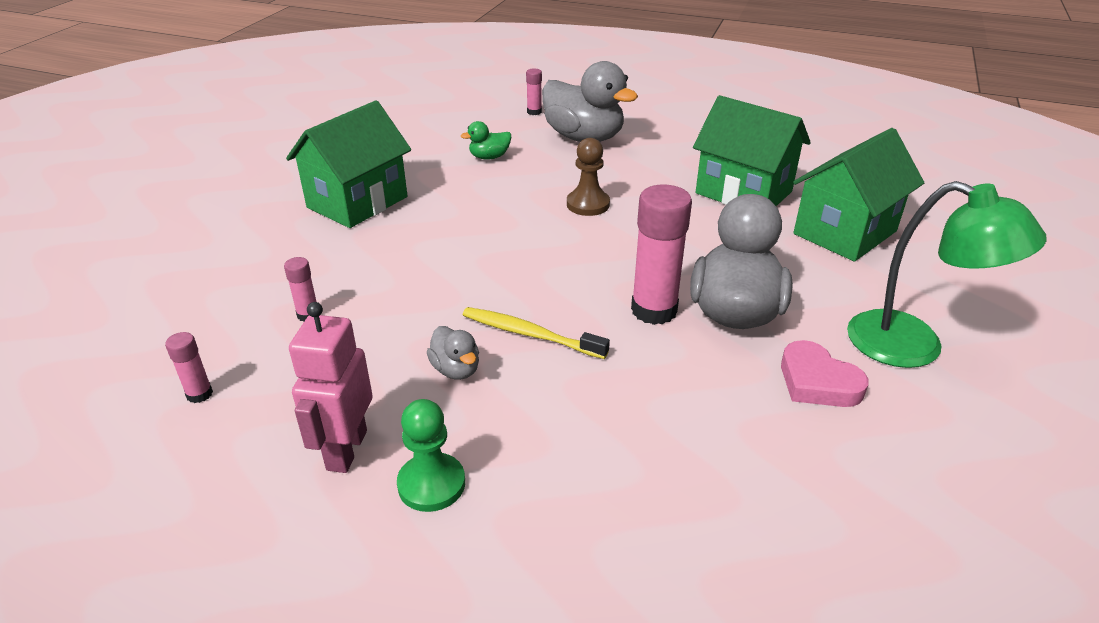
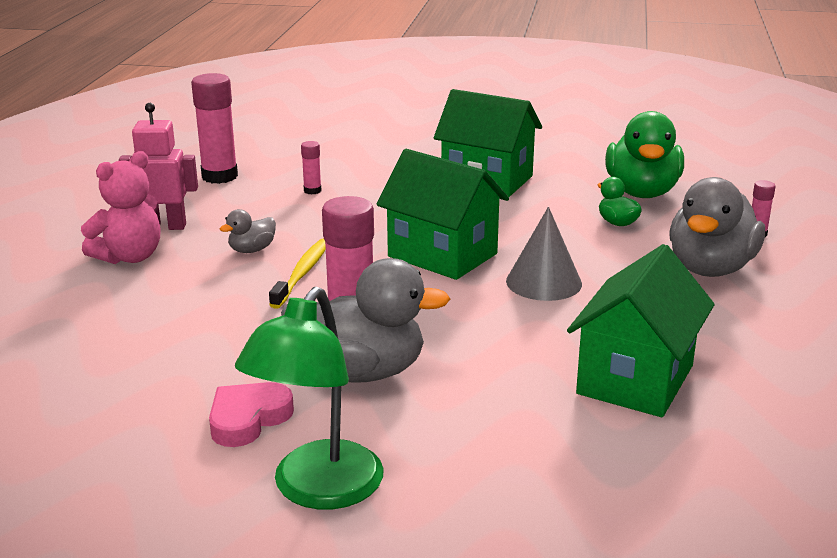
camera: 80 degrees right, 10 degrees down
(199, 394) = (219, 176): pink glue stick -> pink glue stick, size x2.09
(431, 484) = (129, 257): green pawn -> pink teddy bear
(434, 137) = (642, 192): none -> green duck
(588, 204) = (544, 282): brown pawn -> grey cone
(845, 232) = (568, 457): green house -> green house (442, 255)

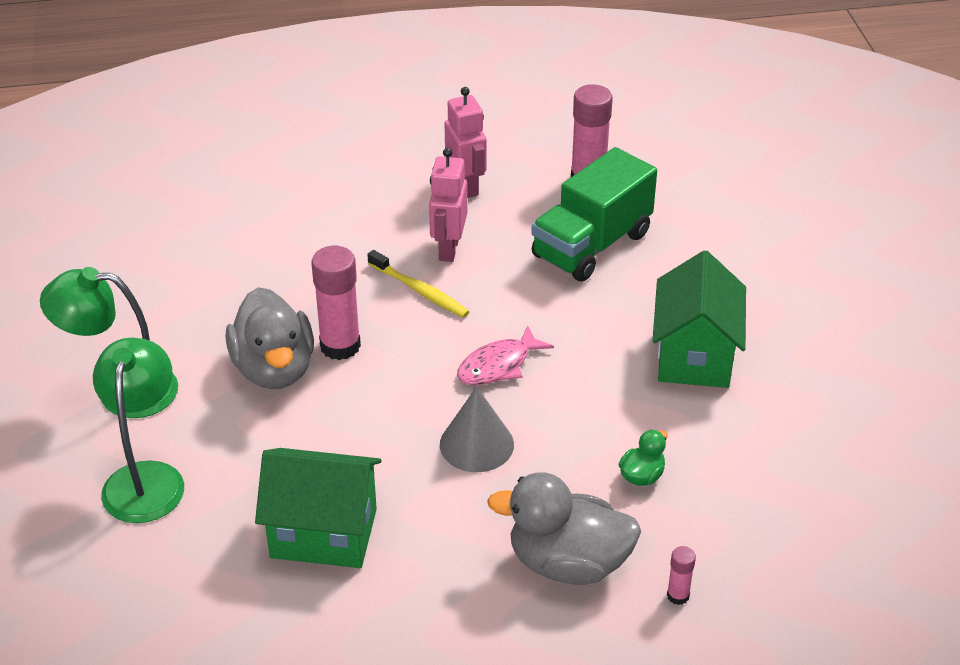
camera: 70 degrees right, 15 degrees up
(129, 257) = (402, 189): pink teddy bear -> none
(248, 419) = (193, 332): pink heart -> none
(252, 250) = (448, 249): grey duck -> pink robot
(302, 273) = (420, 291): yellow toothbrush -> yellow toothbrush turned 45 degrees clockwise
(312, 191) = (591, 245): pink glue stick -> green truck
(442, 255) = (498, 365): green house -> pink fish
(495, 490) = (146, 478): none -> green lamp
(642, 192) = (739, 484): green duck -> none

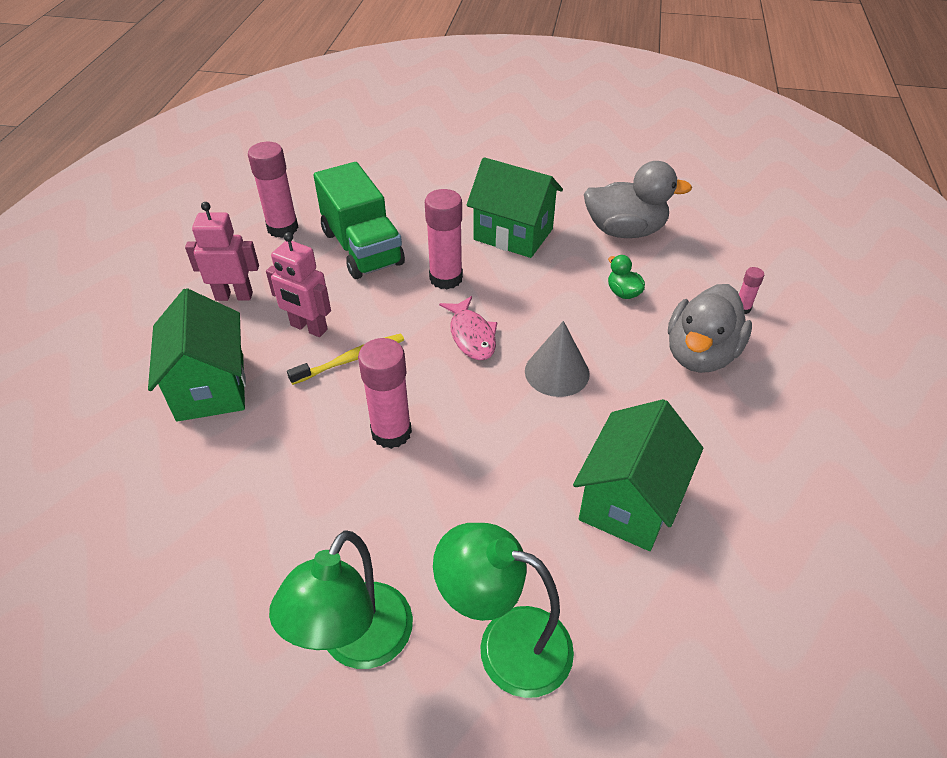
camera: 70 degrees left, 5 degrees up
(274, 369) = (396, 491): grey duck -> grey duck (625, 231)
(343, 217) = (211, 387): none -> green house
(579, 322) = (446, 278): none -> pink glue stick

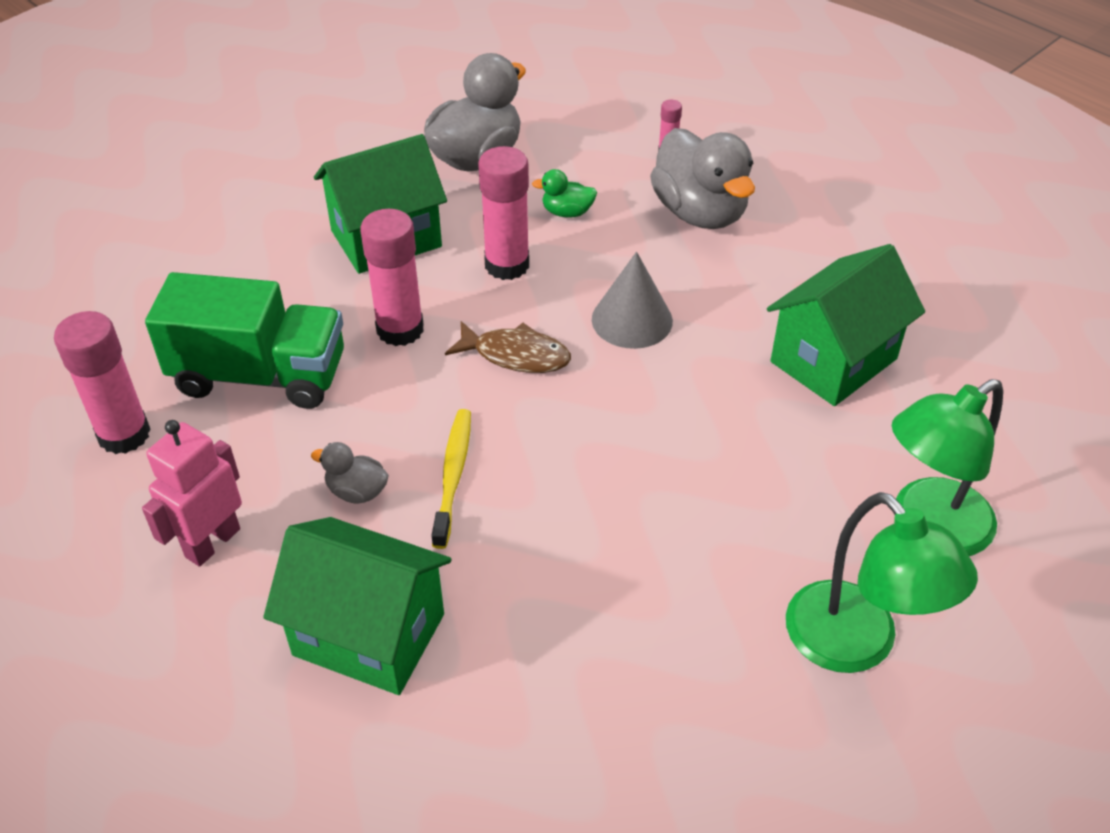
camera: 55 degrees left, 0 degrees up
(308, 328) = (357, 491): pink robot -> grey duck
(391, 432) = (601, 491): pink glue stick -> pink glue stick (507, 265)
(471, 335) = (516, 355): pink fish -> brown fish
(629, 501) = (833, 360): green house -> green house turned 75 degrees clockwise

